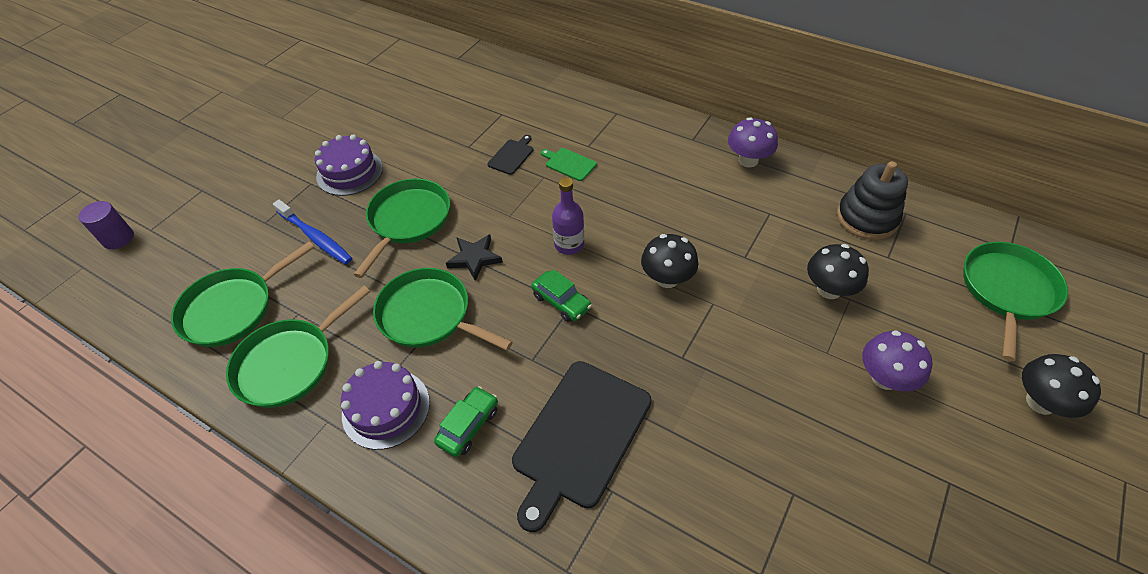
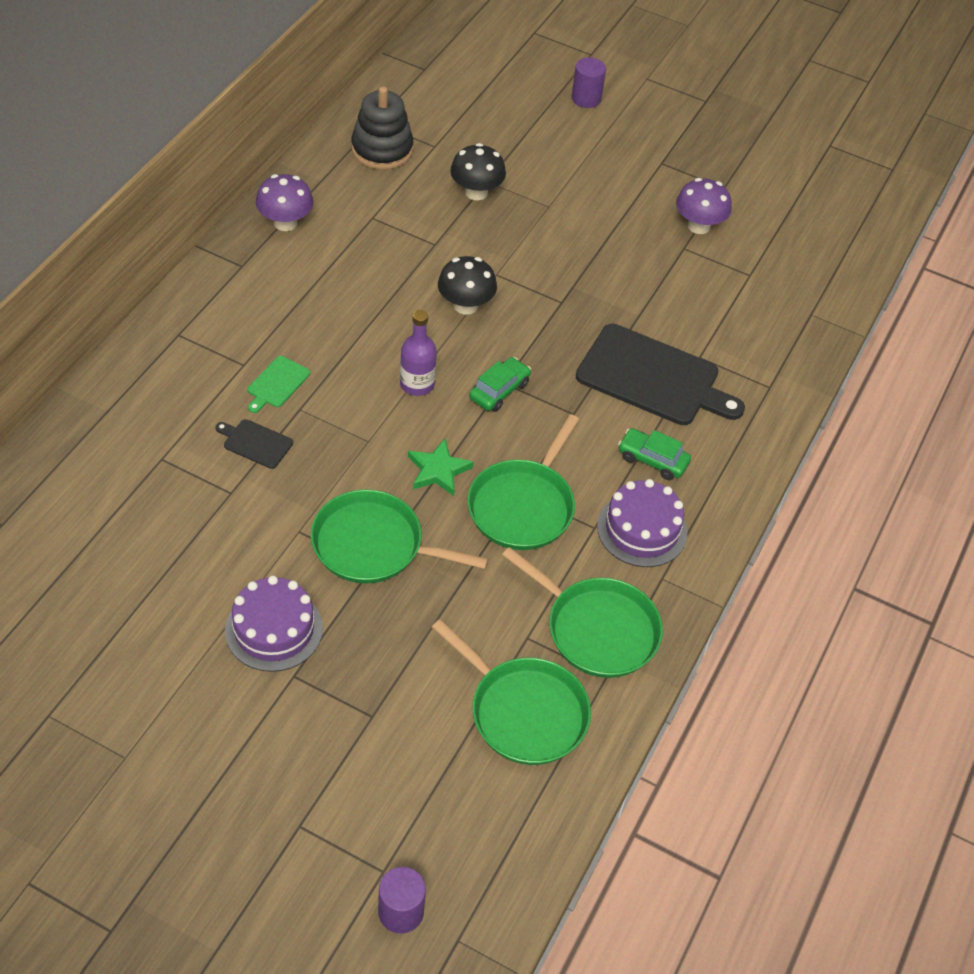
camera: 100 degrees left, 0 degrees up
(315, 237) = (402, 645): blue toothbrush -> none
(474, 258) = (438, 470): black star -> green star
(884, 378) = (572, 177): purple mushroom -> purple mushroom (698, 226)
(1007, 290) = (474, 84): green pan -> none
(1040, 402) = (586, 98): black mushroom -> purple cylinder

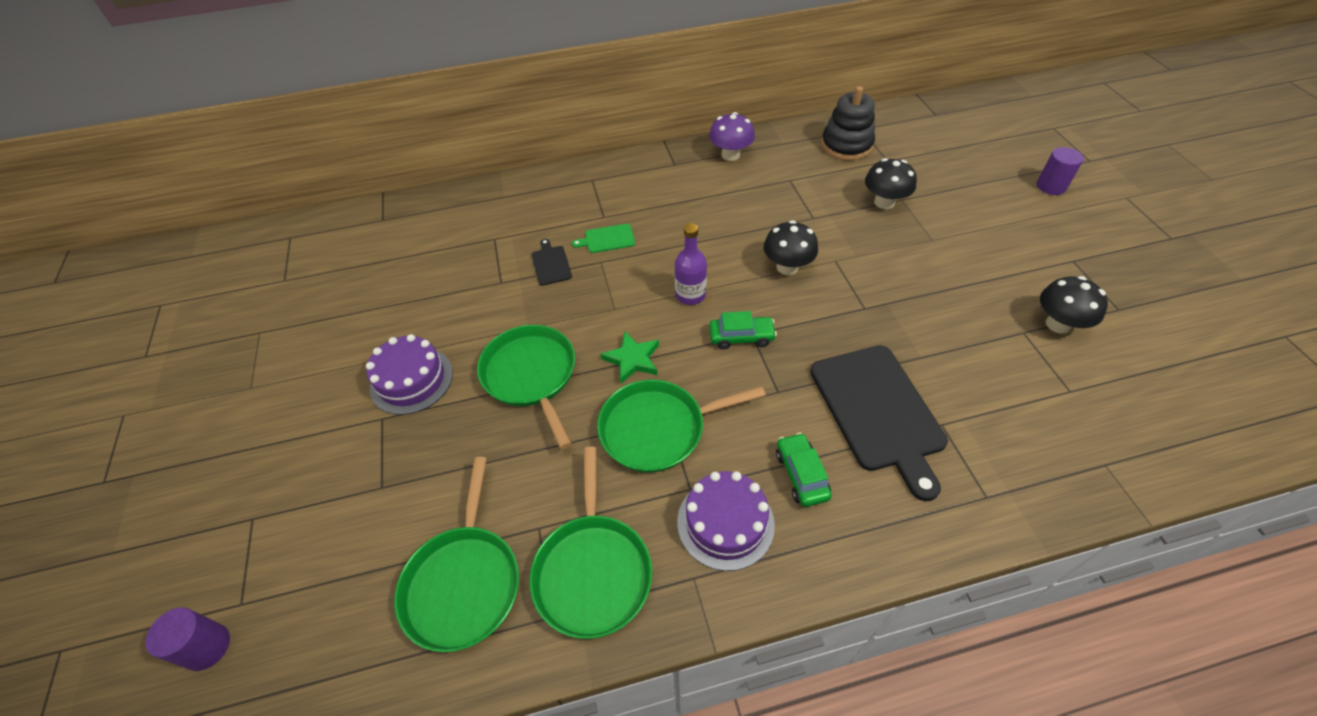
camera: 55 degrees right, 0 degrees up
(698, 226) = (1058, 324): purple mushroom -> black mushroom

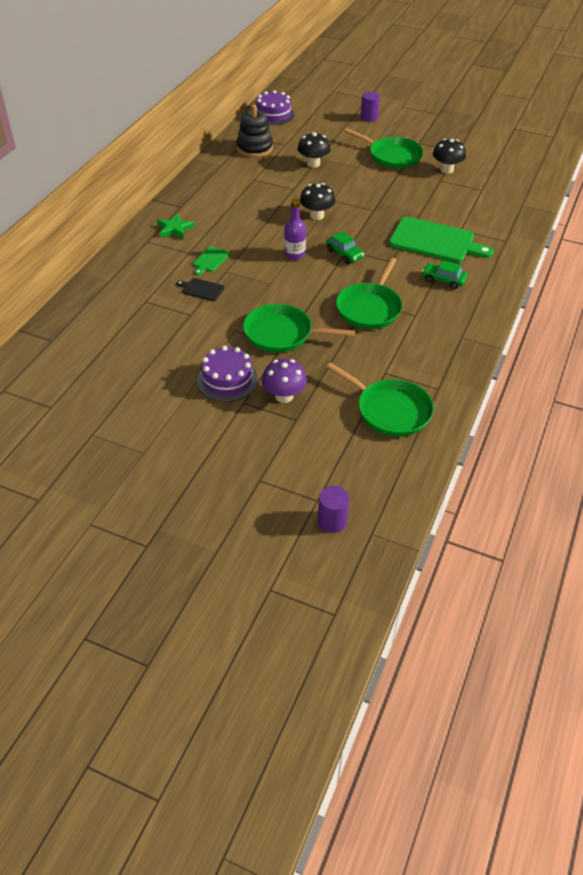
camera: 55 degrees left, 5 degrees down
(593, 571) = (427, 365): green pan -> green pan (392, 156)
(632, 359) = (315, 294): green star -> green star (174, 229)
(725, 523) = (444, 314): purple cake -> purple cake (273, 115)
(730, 155) = (203, 185): purple mushroom -> purple mushroom (284, 396)
(741, 337) = (344, 254): green car -> green car turned 105 degrees clockwise
(878, 411) = (435, 241): black cutting board -> green cutting board

